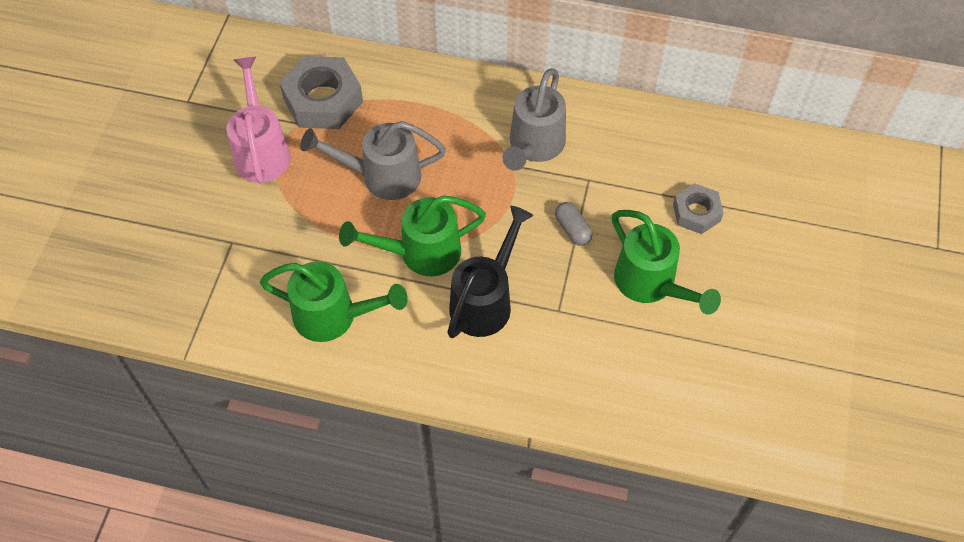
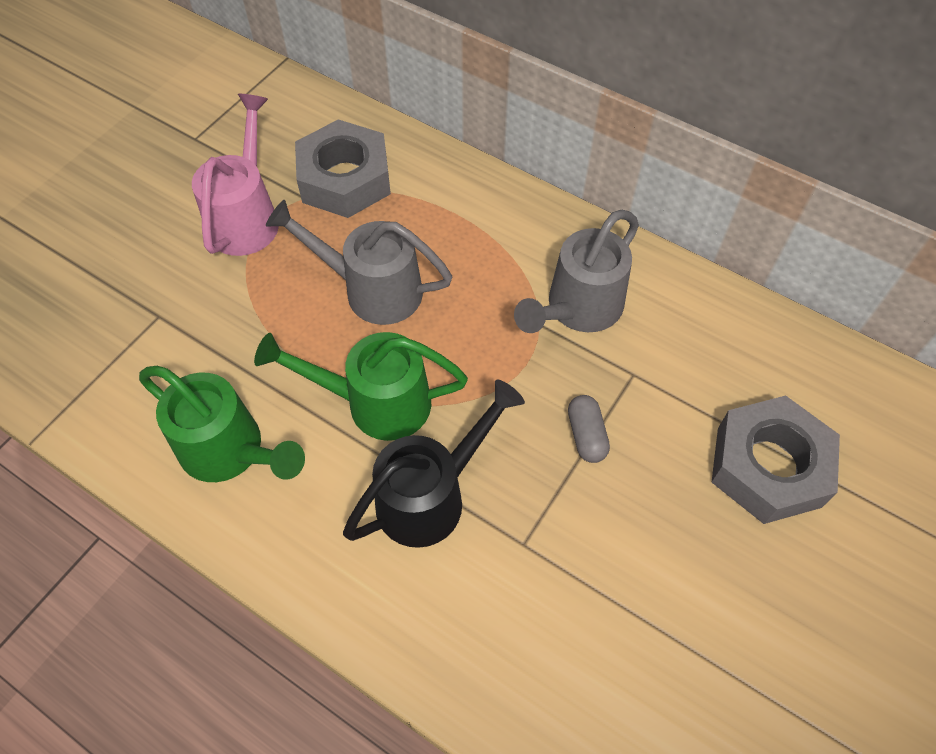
camera: 20 degrees right, 0 degrees up
(651, 284) = (667, 549): green watering can -> none
(696, 212) = (768, 466): grey nut -> grey nut, size x1.70

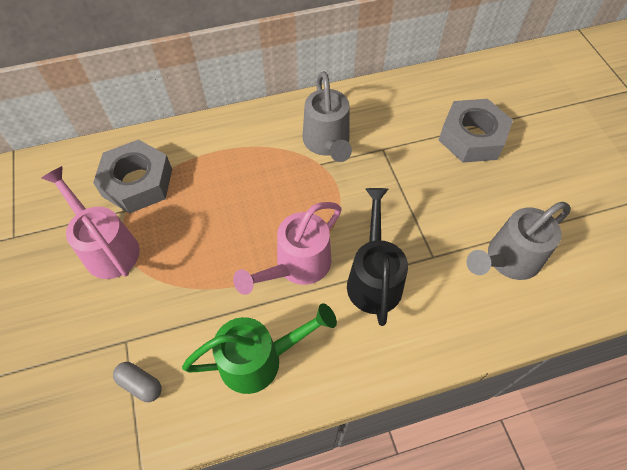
camera: 50 degrees left, 0 degrees up
(372, 289) = (225, 219): grey watering can -> grey watering can (508, 259)
(376, 402) = (297, 266): green watering can -> pink watering can
(586, 435) = (398, 190): grey capsule -> grey capsule (140, 384)

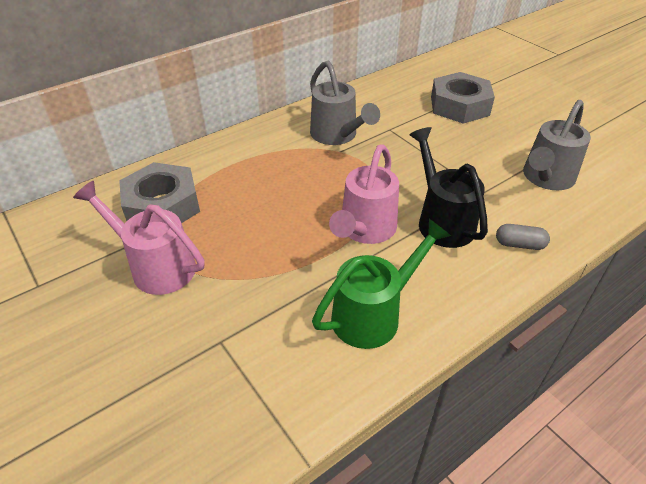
camera: 20 degrees left, 15 degrees down
(140, 384) = (258, 375): grey capsule -> grey capsule (519, 244)

